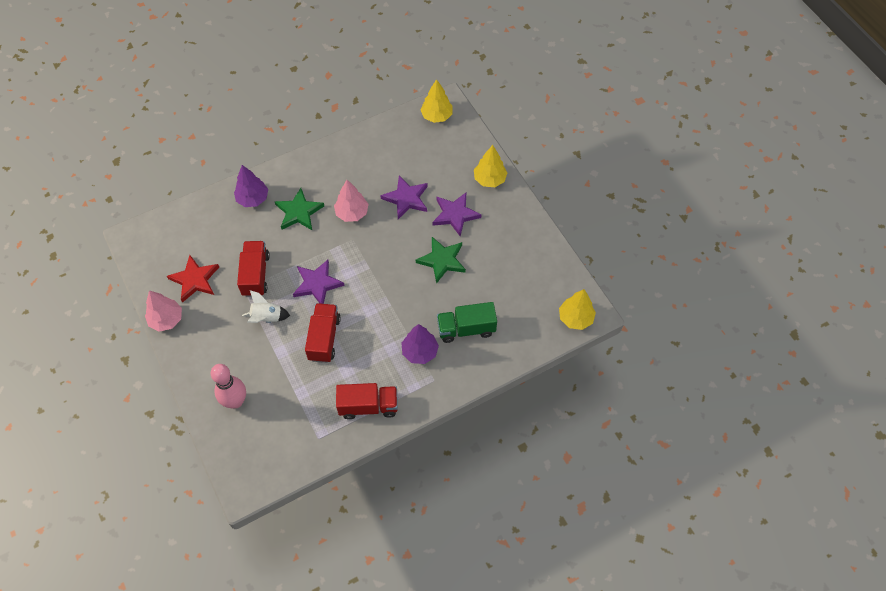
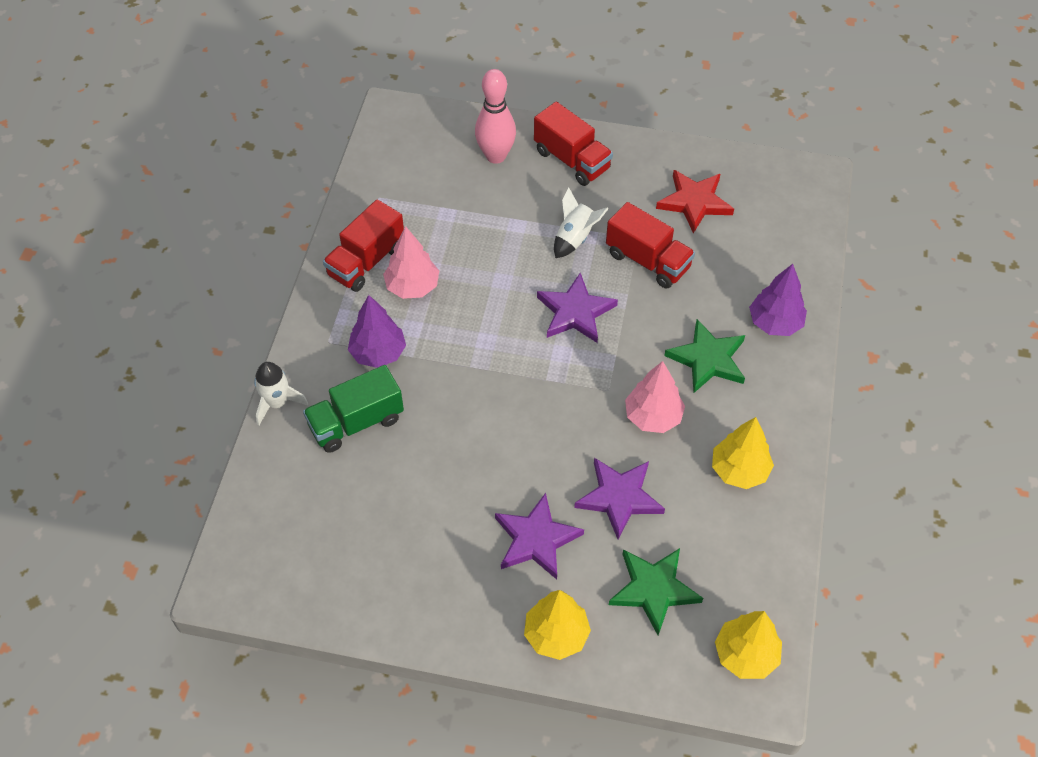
camera: 130 degrees right, 5 degrees down
(166, 319) = (661, 152): pink tree -> pink tree (412, 287)
(324, 338) = (492, 273): red truck -> red truck (572, 160)
(442, 260) = (479, 468): green star -> green star (654, 589)
(466, 329) = (356, 422): green truck -> green truck turned 150 degrees counterclockwise
(488, 372) = (277, 403): none -> white rocket
(575, 318) = (238, 559): yellow tree -> yellow tree (739, 470)

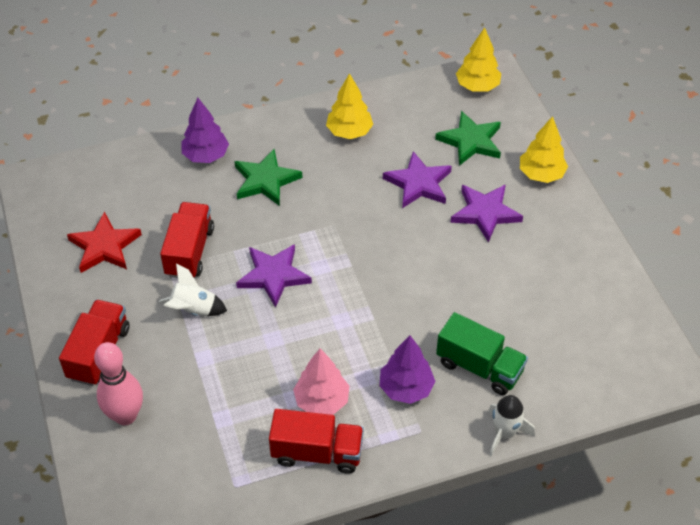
camera: 120 degrees left, 5 degrees down
(653, 417) = (339, 191): pink tree -> none

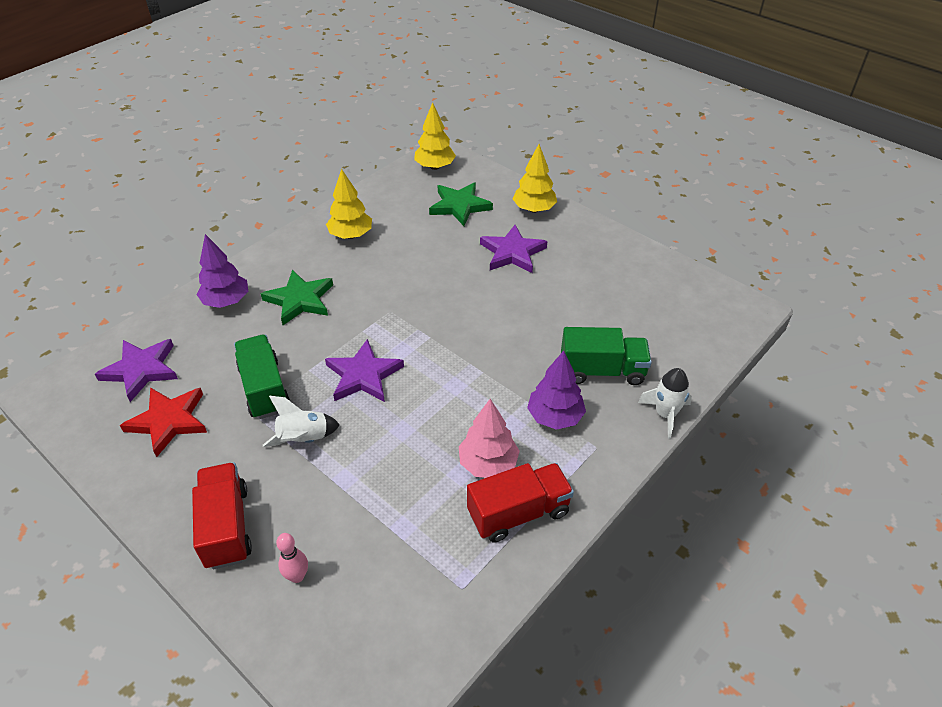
camera: 30 degrees left, 5 degrees down
(125, 416) = (297, 576): pink bowling pin -> pink bowling pin, size x0.53
(189, 252) = (264, 389): red truck -> green truck
(418, 183) = (440, 251): purple star -> purple star (141, 370)

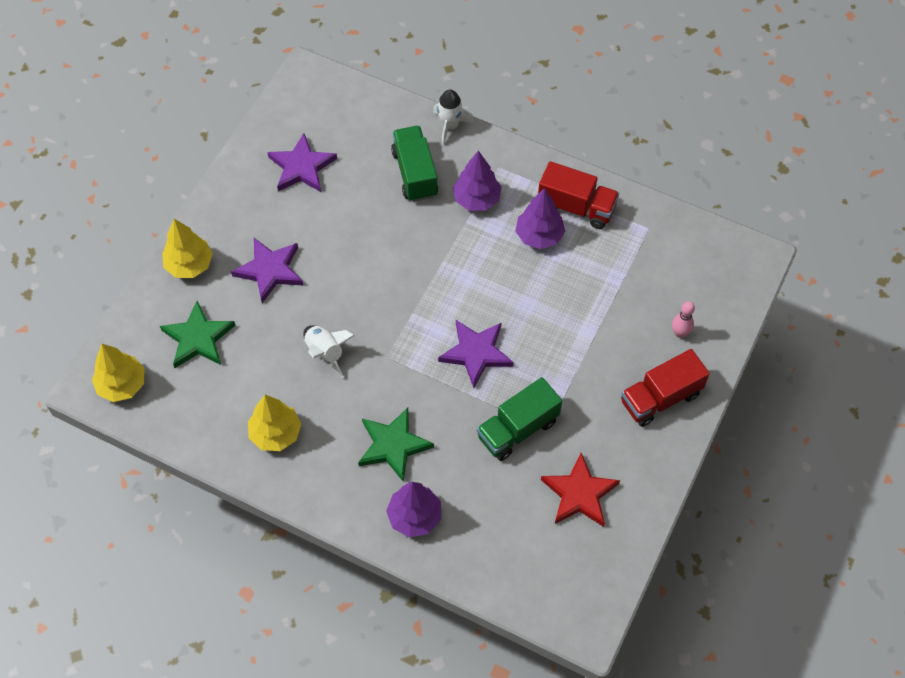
camera: 105 degrees left, 15 degrees up
(141, 370) = (530, 551): purple star -> purple star (302, 167)
(304, 439) = (561, 375): white rocket -> white rocket (325, 352)
(488, 464) = (539, 236): pink tree -> purple tree
(518, 513) = (576, 207): red truck -> red truck turned 150 degrees clockwise

